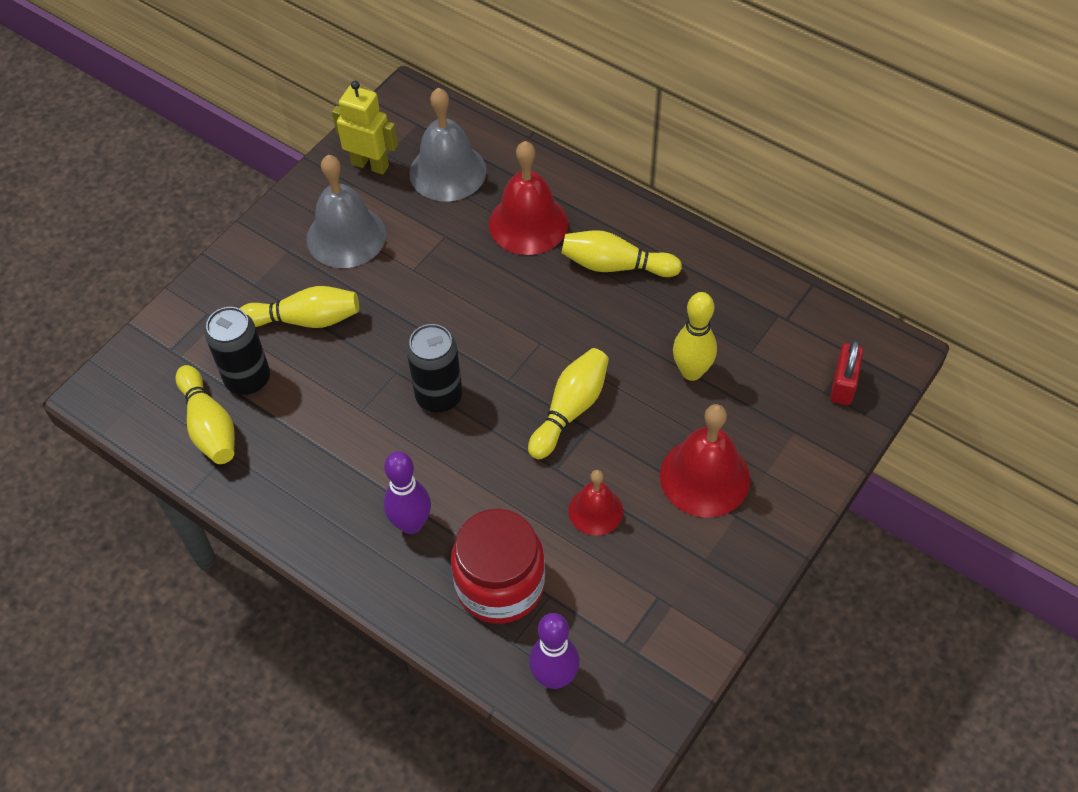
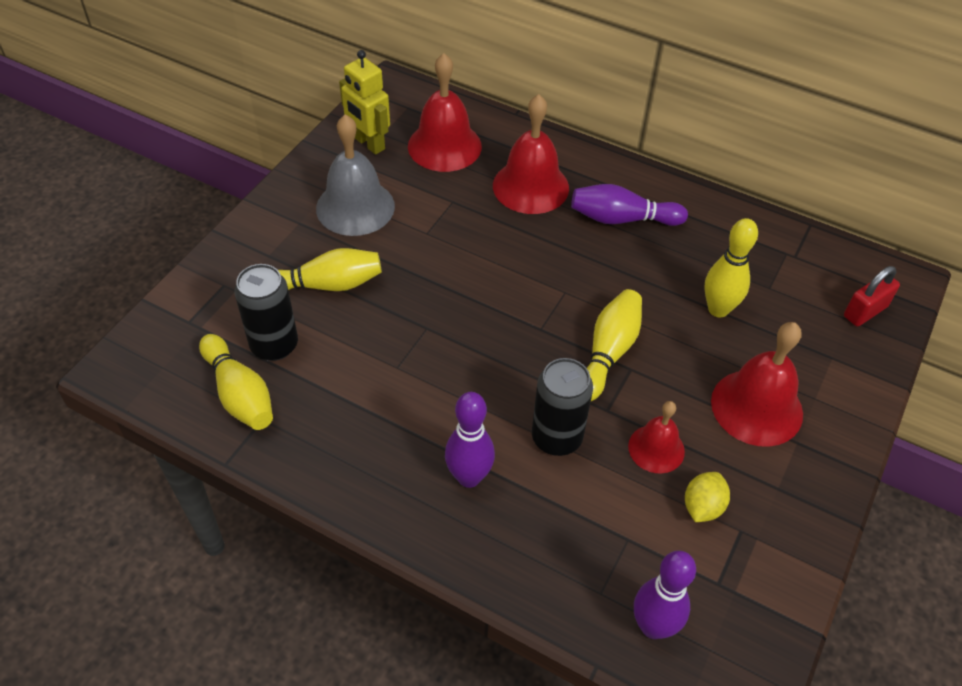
camera: 10 degrees left, 5 degrees down
(370, 165) = (368, 143): yellow robot -> yellow robot turned 150 degrees counterclockwise
(439, 396) = (474, 349): black can -> black can (556, 438)
(447, 171) = (444, 146): grey bell -> red bell
(500, 585) = (574, 532): red jar -> none
(615, 266) = (622, 219): yellow bowling pin -> purple bowling pin
(627, 571) = (702, 507): none -> yellow lemon
(843, 384) = (865, 311): red padlock -> red padlock turned 45 degrees clockwise

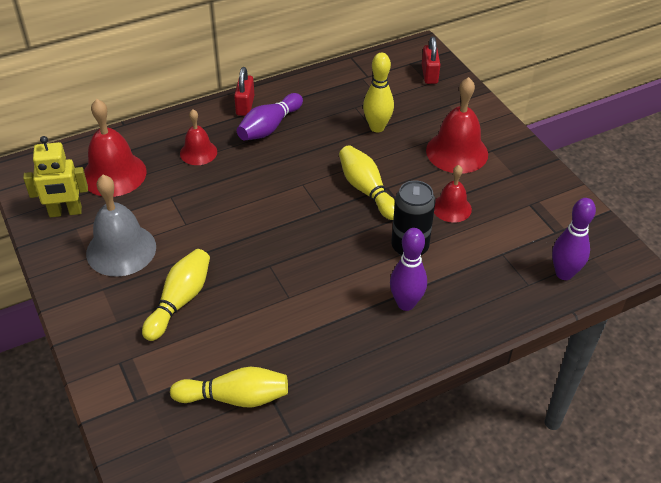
camera: 55 degrees left, 5 degrees down
(274, 345) = (208, 357): black can -> none
(530, 186) = (198, 152): red bell -> red bell, size x0.60
(634, 182) = (245, 105): none -> red padlock
(702, 507) = (504, 211): yellow lemon -> none

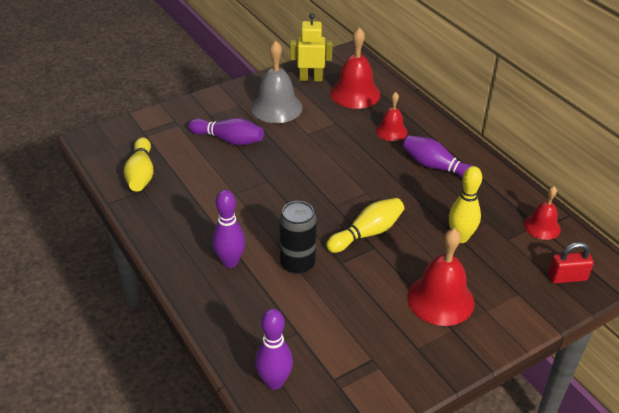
camera: 85 degrees right, 5 degrees down
(65, 212) = (310, 78): yellow robot -> yellow robot turned 105 degrees clockwise
(180, 301) = (229, 140): yellow bowling pin -> purple bowling pin
(245, 105) = (462, 150): red padlock -> none
(451, 208) = (354, 294): red bell -> red bell (542, 226)

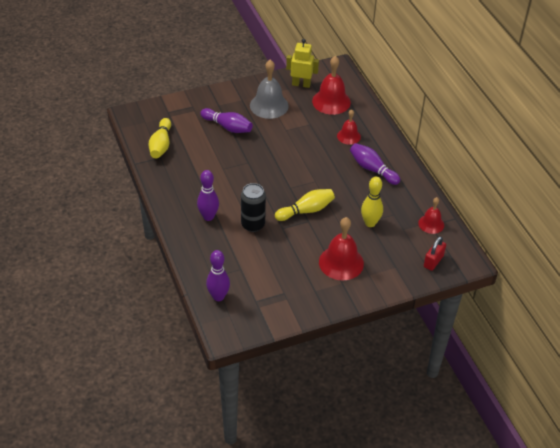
camera: 10 degrees right, 5 degrees up
(567, 277) = (433, 261): red padlock -> red padlock turned 60 degrees counterclockwise

